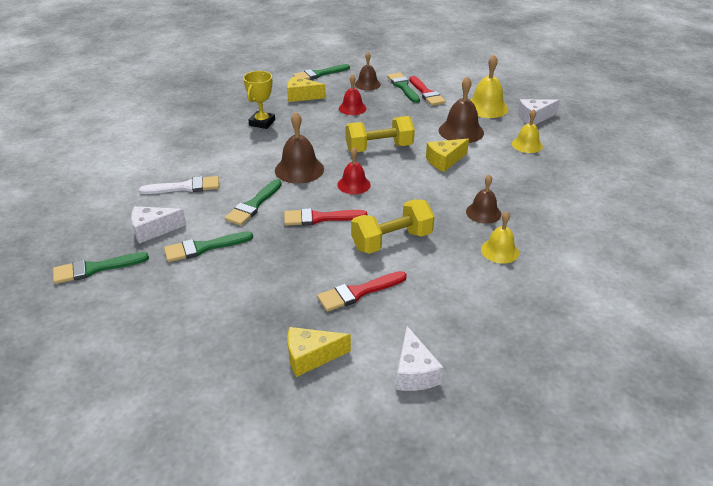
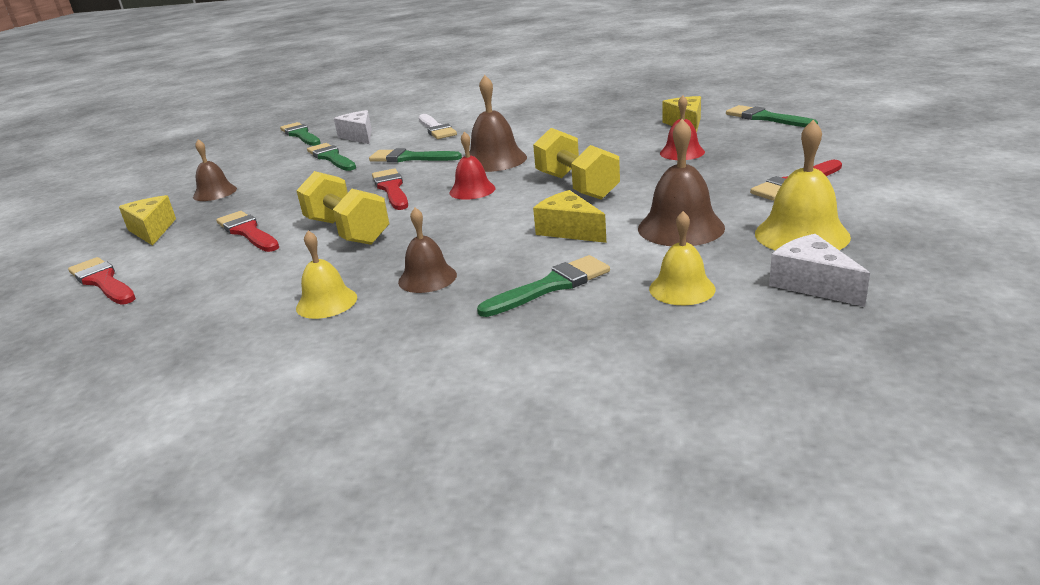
camera: 80 degrees right, 10 degrees down
(262, 123) = (594, 124): yellow trophy -> none
(367, 84) = (773, 145): brown bell -> brown bell (215, 192)
(403, 87) = (797, 166): green brush -> green brush (551, 286)
(414, 372) = (103, 281): white cheese -> red brush

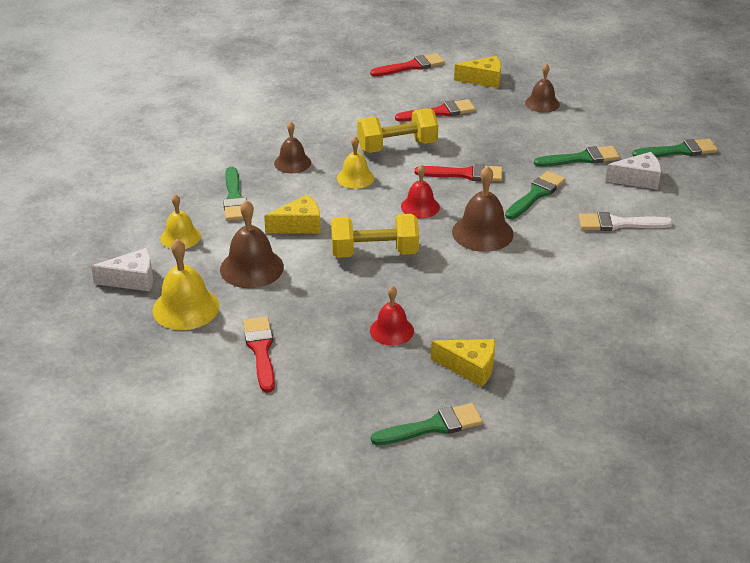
camera: 110 degrees right, 10 degrees up
(326, 302) = (300, 129): yellow bell -> yellow bell (355, 178)

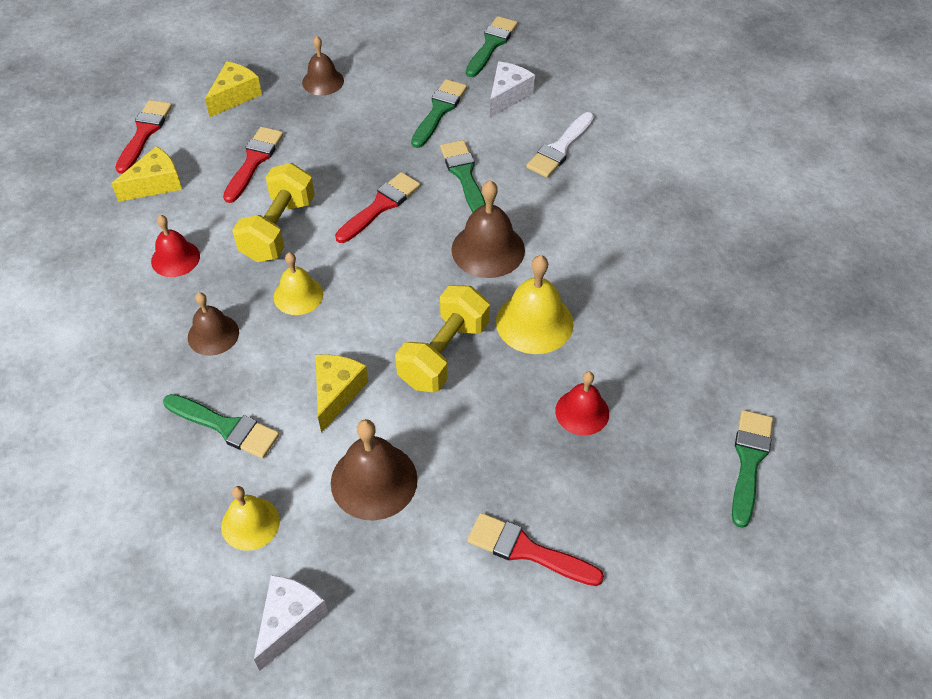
camera: 55 degrees left, 15 degrees up
(186, 308) = (392, 588): yellow bell -> yellow bell (534, 322)
(420, 207) = (401, 272): red bell -> red bell (175, 258)
(470, 368) = (684, 382): yellow cheese -> yellow cheese (156, 184)

